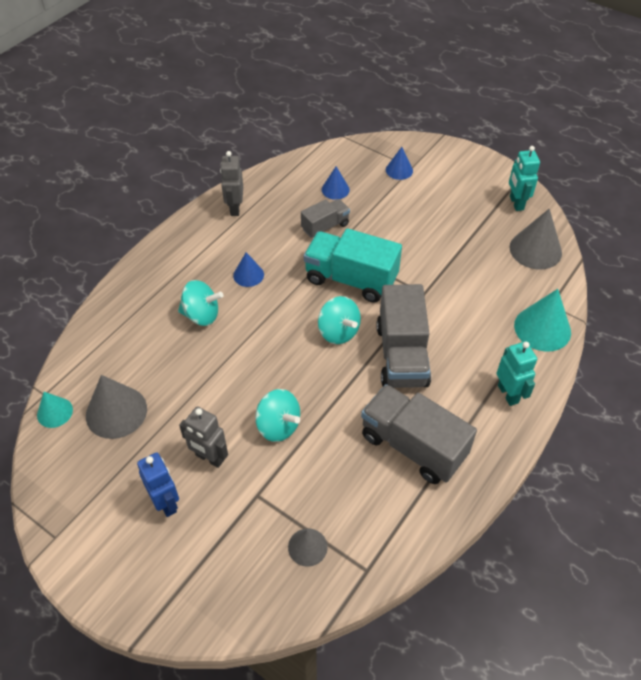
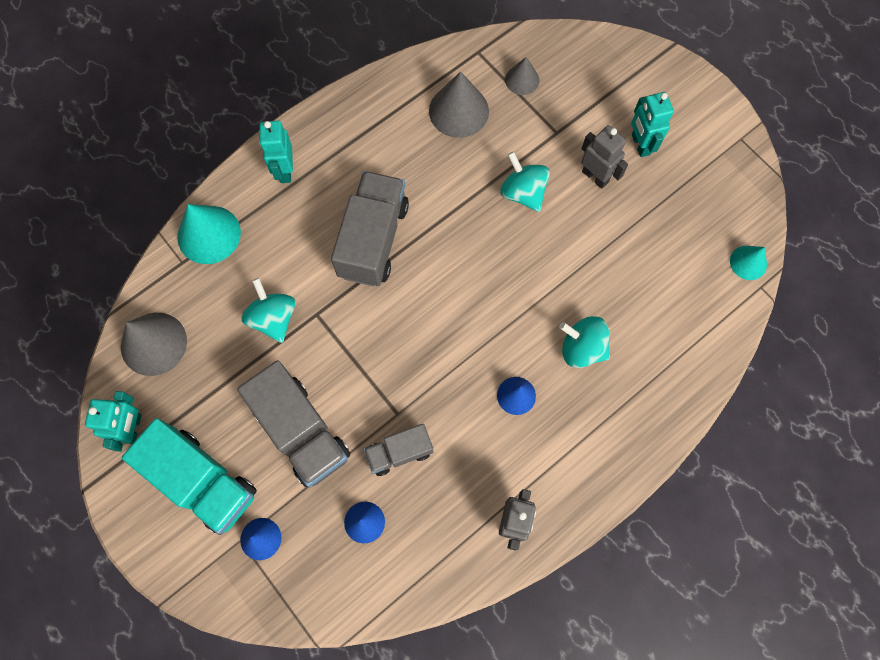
camera: 165 degrees left, 20 degrees up
(116, 412) = (684, 247): grey cone -> grey cone (459, 111)
(166, 503) = (640, 145): blue robot -> turquoise robot
(338, 332) = (431, 286): turquoise spinning top -> turquoise spinning top (273, 318)
(351, 279) = (394, 356): turquoise truck -> turquoise truck (203, 481)
(412, 446) = (400, 142): grey truck -> grey truck (301, 431)

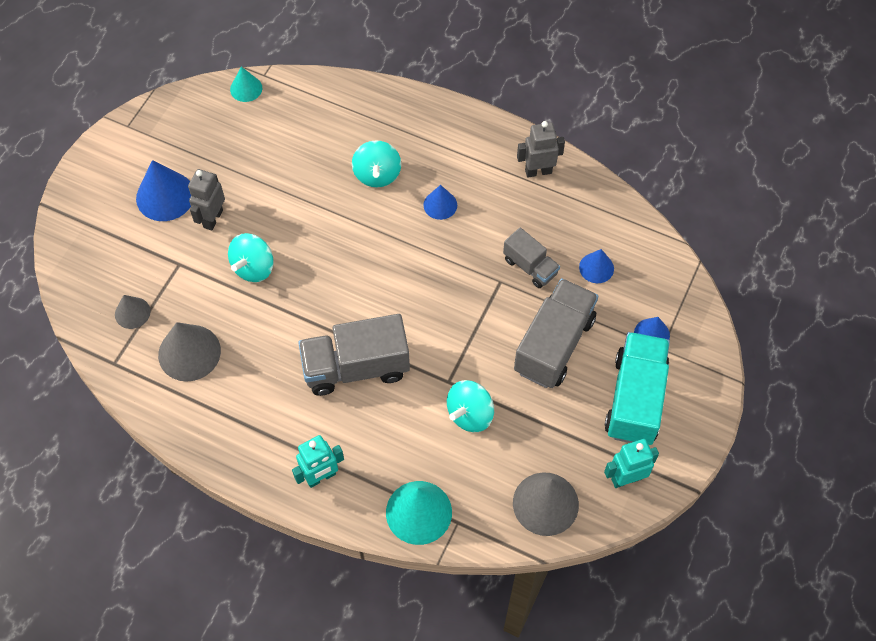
camera: 115 degrees left, 10 degrees down
(640, 145) = (165, 196): turquoise robot -> blue cone

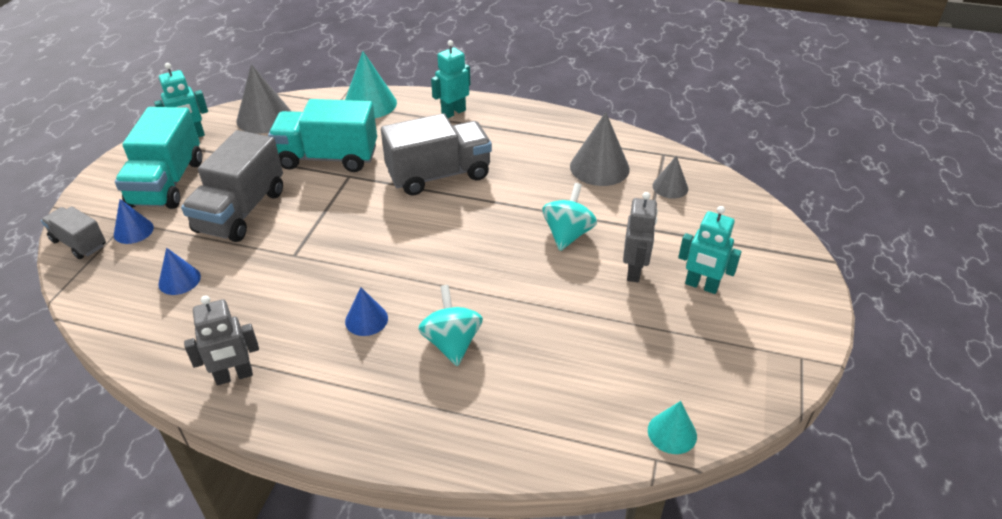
camera: 170 degrees right, 20 degrees down
(165, 196) = (701, 286): blue cone -> turquoise robot
(470, 414) = (328, 158): turquoise spinning top -> turquoise truck
(530, 266) = (258, 272): grey truck -> grey truck (79, 243)

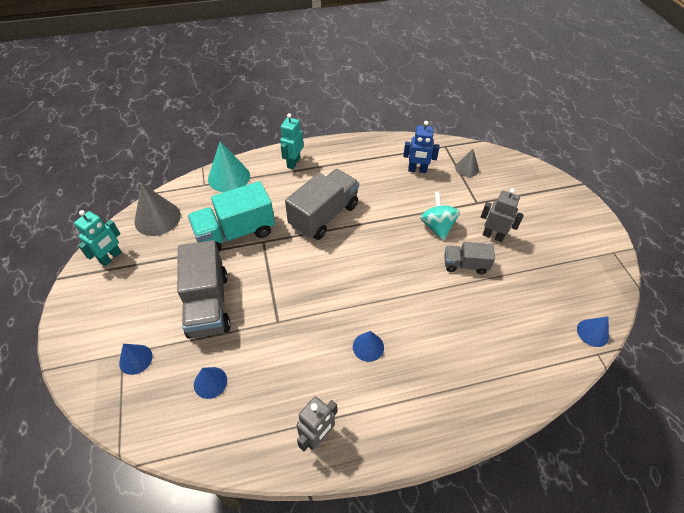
camera: 30 degrees left, 10 degrees up
(79, 243) = (98, 391): grey truck -> grey truck (465, 265)
(167, 183) = (127, 306): turquoise truck -> none
(452, 343) = (433, 336): turquoise spinning top -> none
(599, 167) = (417, 170): grey cone -> blue robot
(634, 271) = (493, 236): grey robot -> grey robot turned 45 degrees counterclockwise
(672, 433) = (592, 333): turquoise cone -> blue cone
(701, 286) = (534, 229): turquoise robot -> none

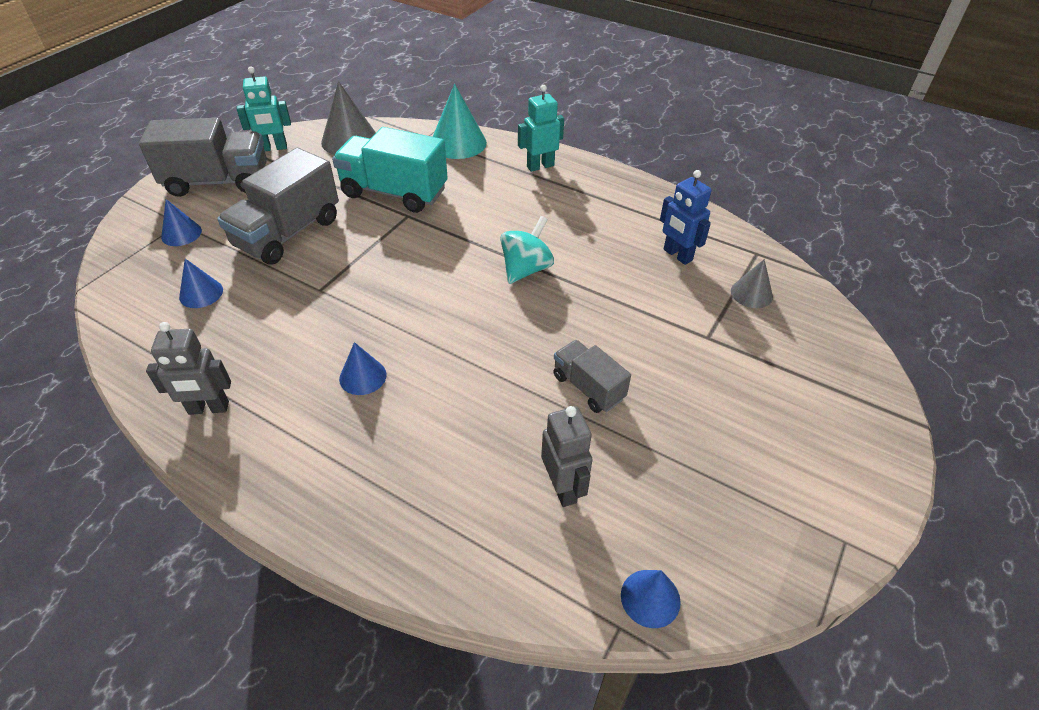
camera: 45 degrees right, 5 degrees down
(324, 215) = (499, 231): grey truck -> grey truck (218, 181)
(437, 226) = (613, 325): turquoise spinning top -> turquoise spinning top (526, 269)
(493, 236) = (674, 385): grey robot -> grey robot (563, 488)

